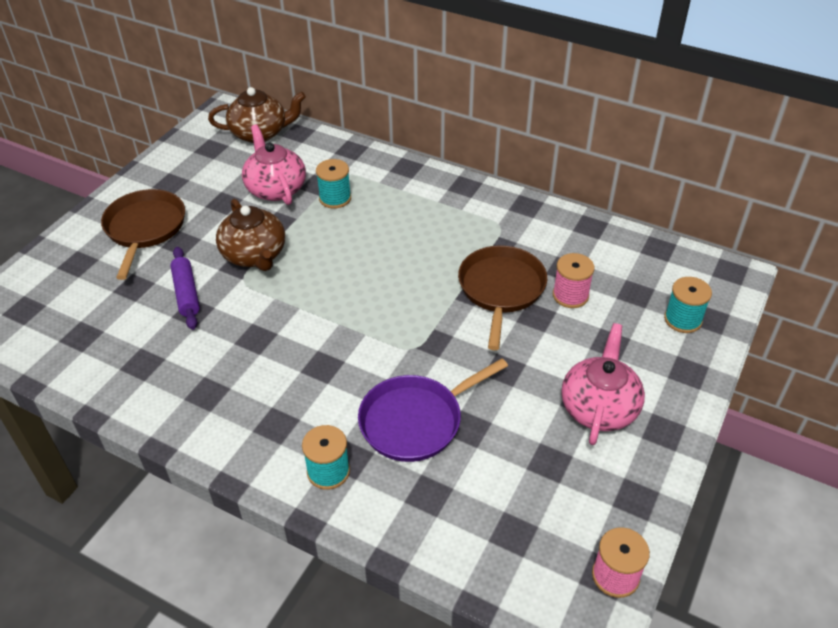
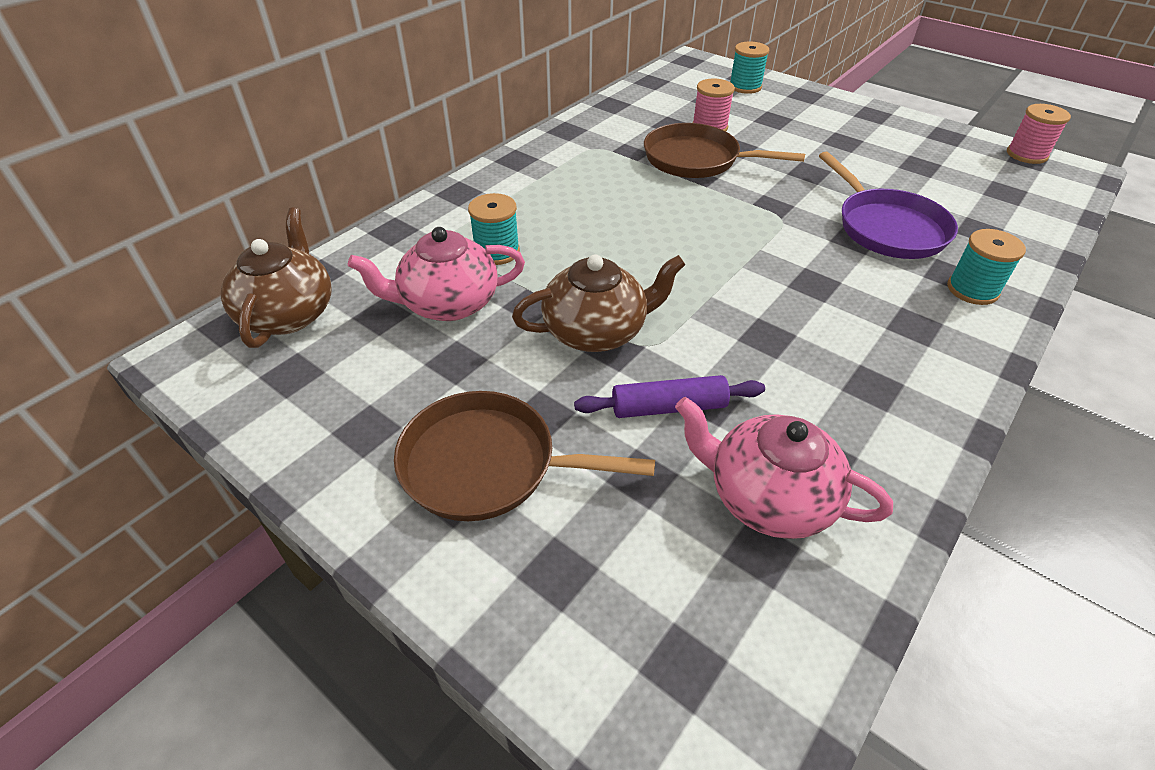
camera: 80 degrees left, 0 degrees up
(599, 407) = (852, 135): pink teapot -> pink teapot (768, 497)

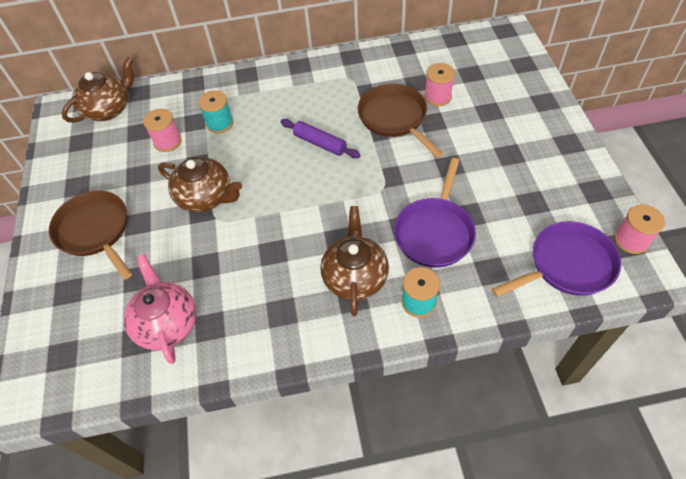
camera: 45 degrees right, 10 degrees up
(448, 304) = (168, 142): pink teapot -> pink spool
(668, 407) = (185, 255): purple rolling pin -> purple rolling pin (320, 143)
(745, 87) = (511, 73): turquoise spool -> none
(885, 305) = (355, 276): none -> brown teapot
(1020, 194) = (567, 265): none -> purple pan

